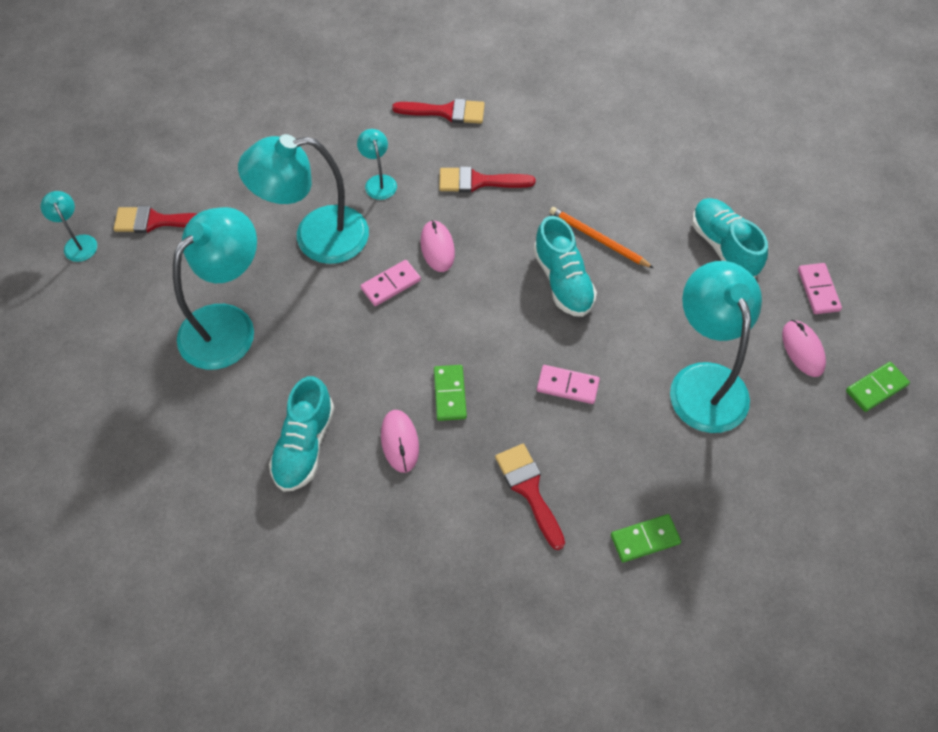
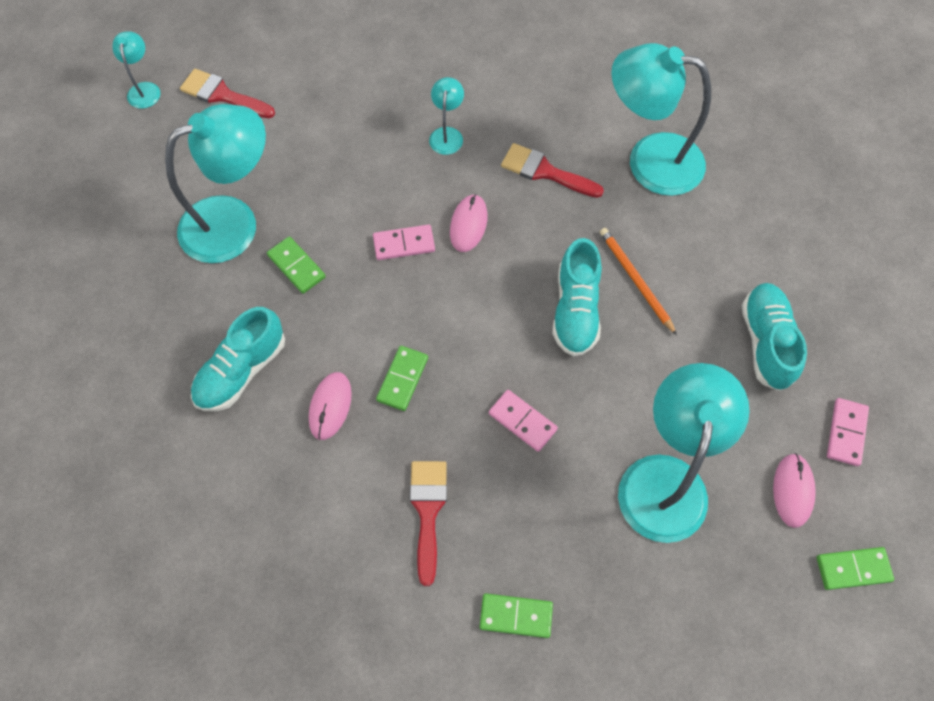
camera: 25 degrees right, 5 degrees up
(306, 339) = (296, 266): none -> green domino
(316, 237) = (358, 168): turquoise lamp -> turquoise lamp (649, 161)
(446, 112) = (551, 86): red brush -> none

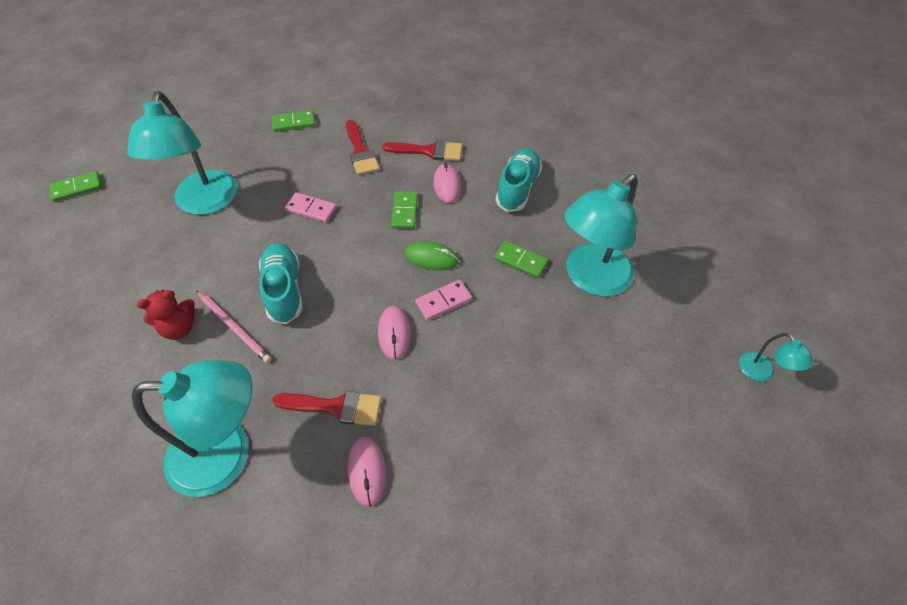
camera: 160 degrees right, 10 degrees down
(222, 95) = (686, 391): red brush -> red brush (429, 151)
(396, 301) = (431, 258): none -> green mouse
(447, 134) = (446, 418): turquoise lamp -> none
(635, 280) = (234, 328): orange pencil -> pink pencil
(695, 298) = (179, 328): none -> red teddy bear
(766, 342) = (118, 309): turquoise shoe -> none
(793, 491) = (112, 218): pink mouse -> pink mouse (367, 471)
(846, 433) = (62, 262): pink domino -> none

